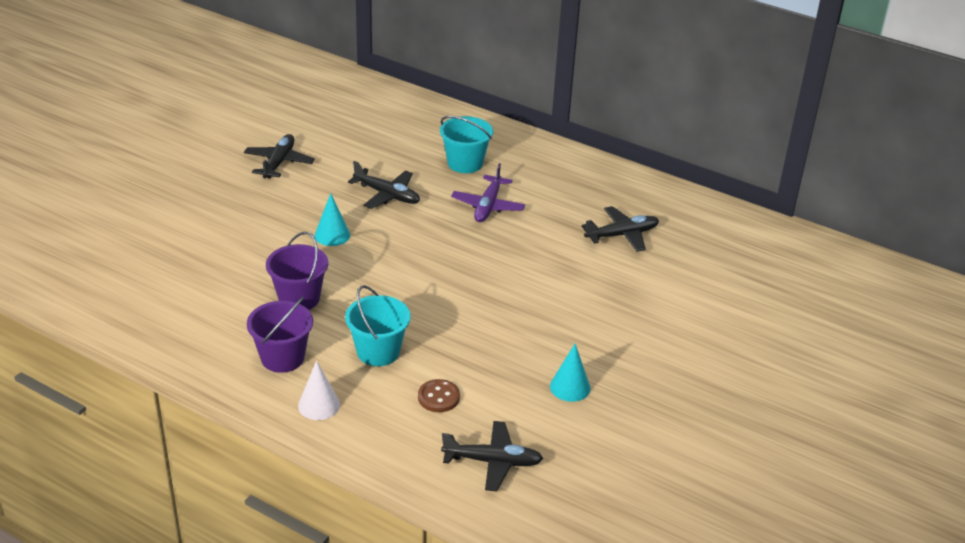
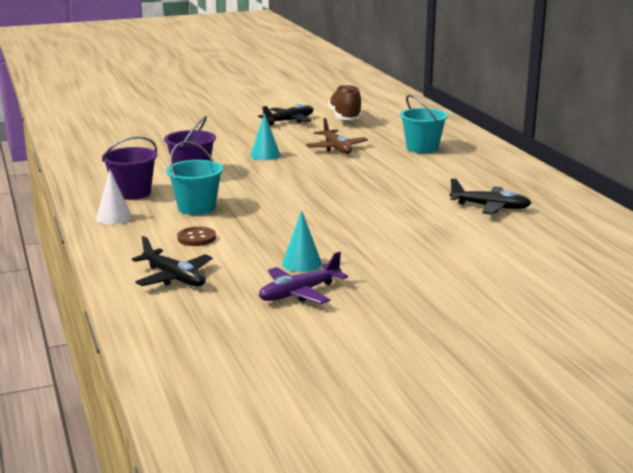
camera: 40 degrees right, 15 degrees down
(329, 135) = (345, 117): none -> brown shoe
(387, 195) = (336, 148): black plane -> brown plane
(488, 206) = (403, 169): purple plane -> purple plane (299, 293)

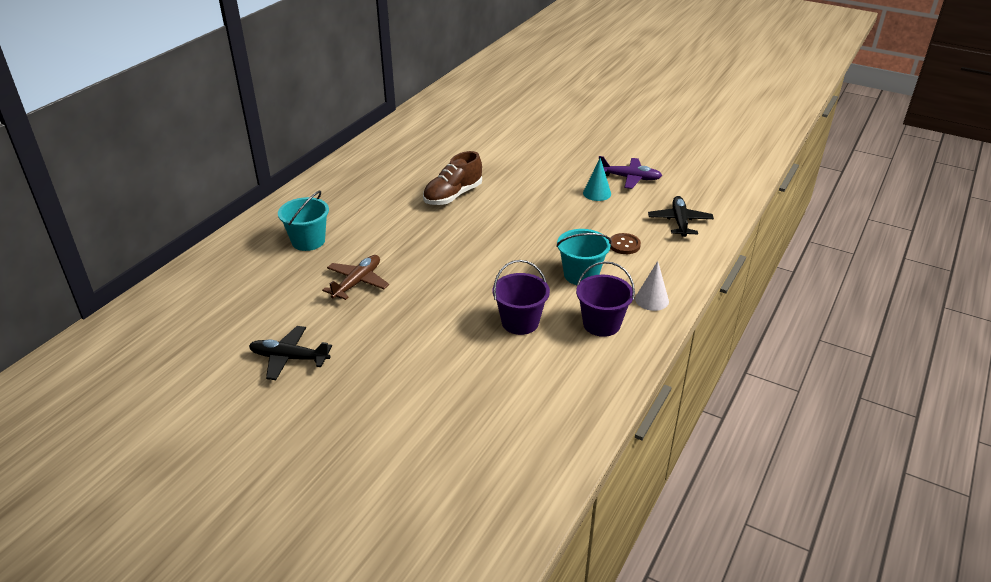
camera: 130 degrees left, 15 degrees up
(265, 155) = (422, 311): turquoise cone -> none
(345, 117) = (240, 327): brown shoe -> brown shoe (453, 195)
(490, 207) = (419, 170): black plane -> none

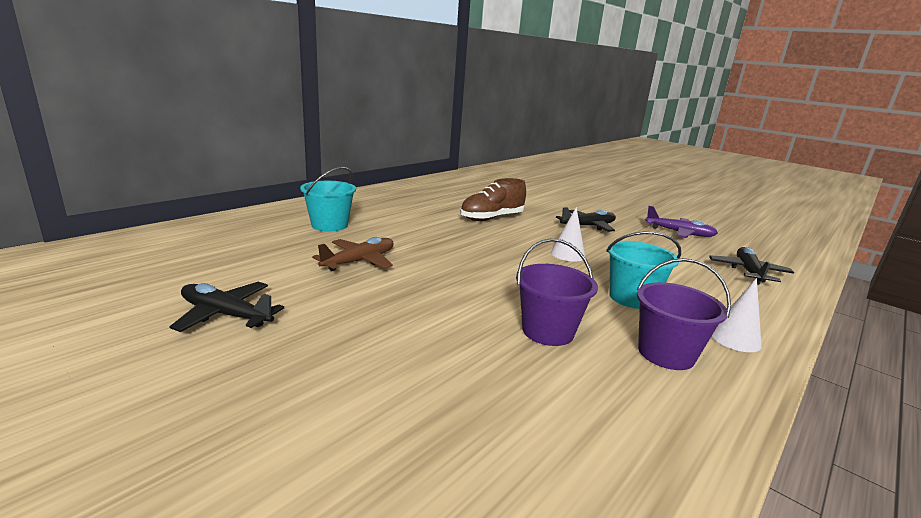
camera: 10 degrees right, 15 degrees down
(528, 233) = (567, 254): none -> white cone
(545, 187) = (588, 226): none -> black plane
(597, 193) = (645, 238): turquoise cone -> none
(624, 245) = (684, 280): brown button -> none

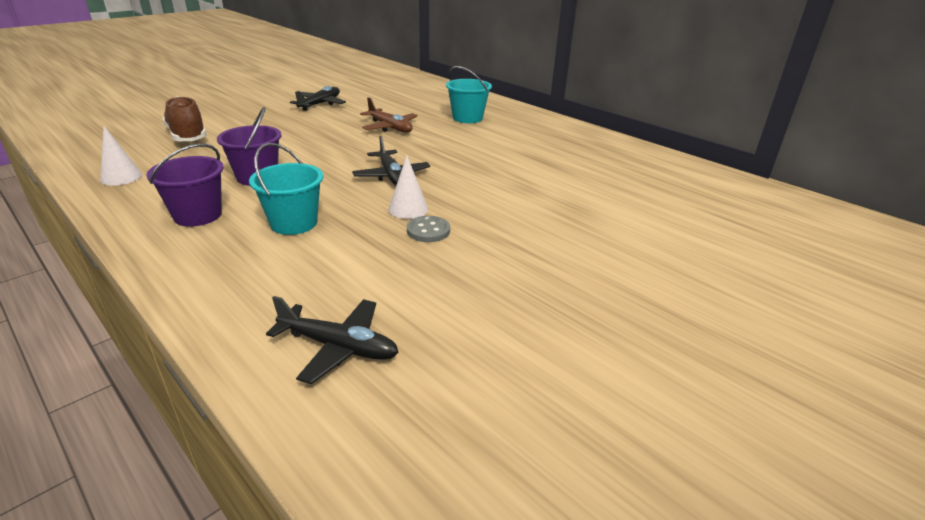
camera: 95 degrees right, 10 degrees up
(491, 218) = (520, 181): brown shoe -> brown shoe (187, 136)
(588, 226) = (516, 241): black plane -> black plane (391, 176)
(596, 248) = (428, 231): none -> grey button
(679, 233) = (518, 333): purple plane -> none
(735, 339) = (192, 258): white cone -> white cone (121, 177)

